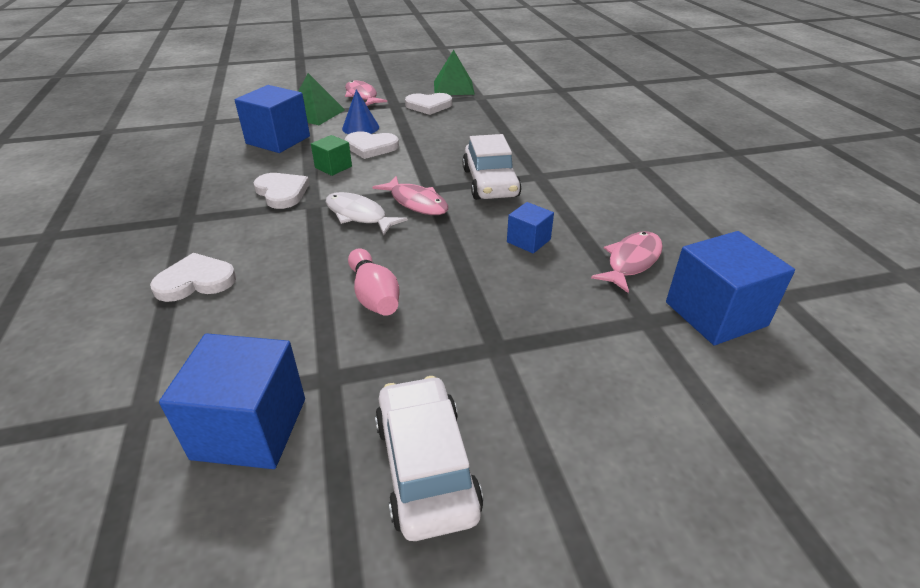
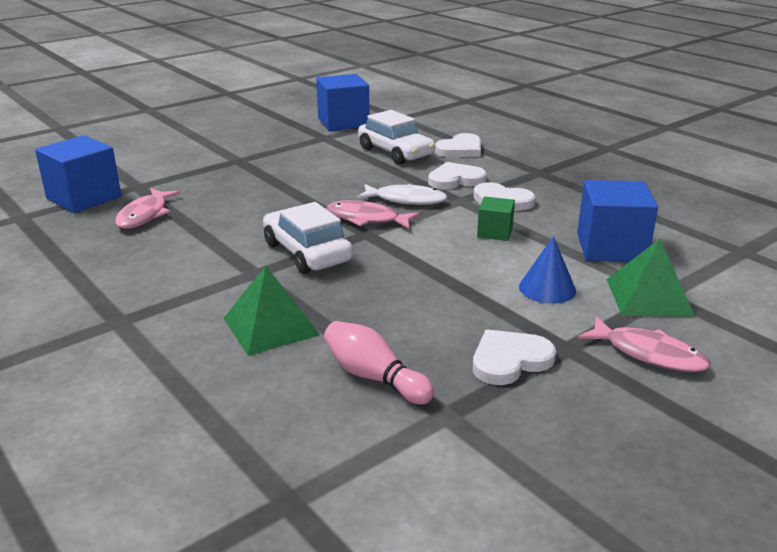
camera: 155 degrees right, 10 degrees down
(371, 147) = (490, 264): white heart -> white heart (455, 180)
(374, 295) = (335, 164): pink bowling pin -> pink bowling pin (374, 377)
(426, 466) = (253, 128): white car -> white car (396, 152)
(453, 87) = (525, 432): green pyramid -> green pyramid (271, 326)
(528, 241) = (240, 212): blue cube -> none

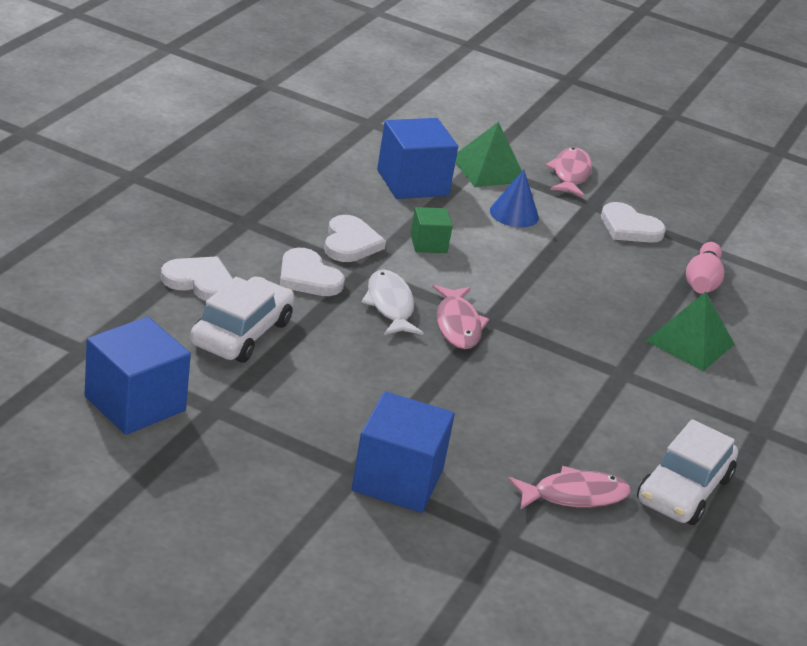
camera: 120 degrees left, 5 degrees up
(84, 198) = (574, 574): blue cube -> blue cube (397, 480)
(307, 252) = (559, 350): white car -> white car (684, 490)

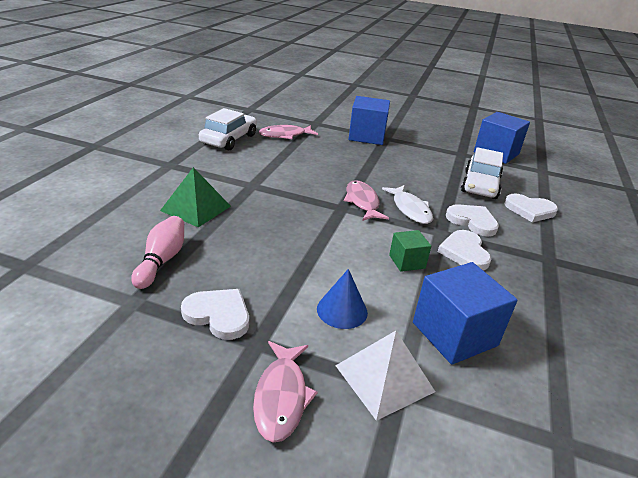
camera: 175 degrees right, 0 degrees up
(488, 169) = (384, 378): green pyramid -> white pyramid

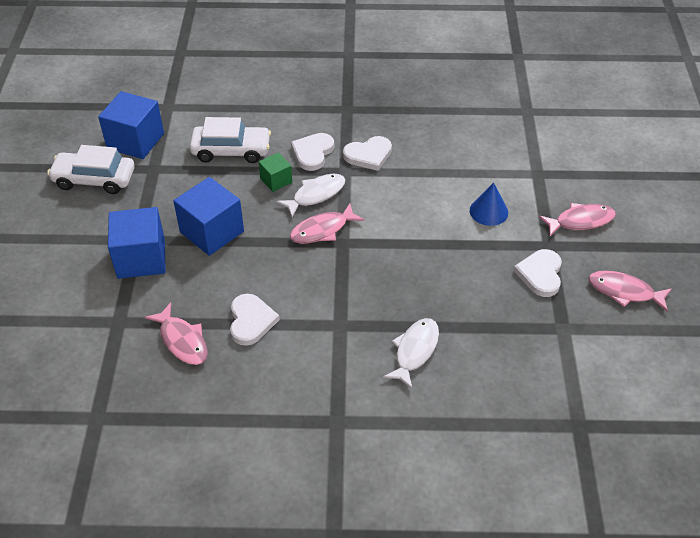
camera: 105 degrees left, 15 degrees up
(130, 384) = (624, 291): none -> pink fish
(162, 260) = (508, 336): pink bowling pin -> none
(196, 208) = (414, 351): green pyramid -> white fish
(229, 139) = (228, 395): white car -> white car (94, 179)
(384, 378) = (534, 181): white pyramid -> none
(407, 261) = (404, 186): green cube -> green cube (276, 180)
(454, 334) = (472, 154): blue cube -> blue cube (212, 232)
(530, 210) = (267, 117): white heart -> white heart (251, 321)

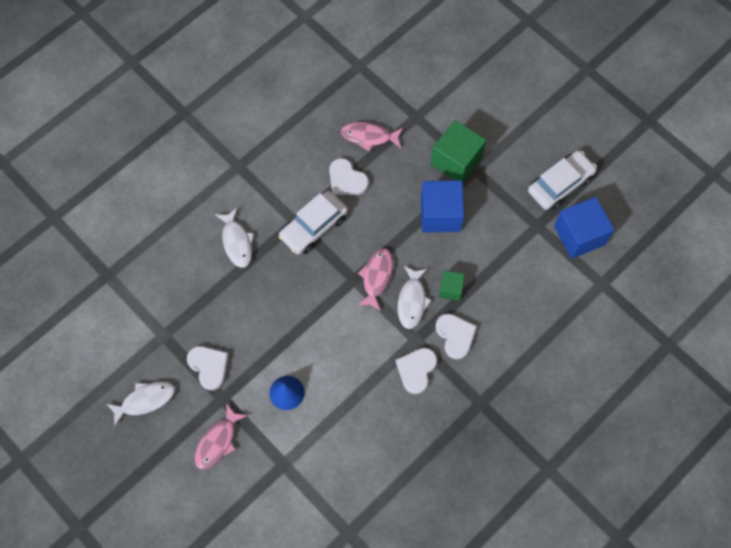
camera: 135 degrees right, 20 degrees up
(141, 258) = (456, 161): blue cube -> green cube
(231, 150) = (509, 286): white car -> white car (314, 227)
(624, 291) = (145, 400): pink fish -> white fish

